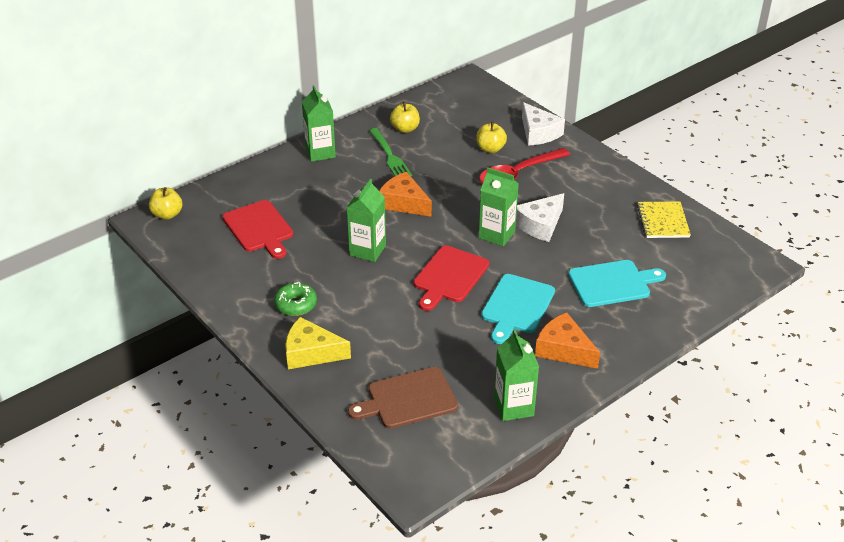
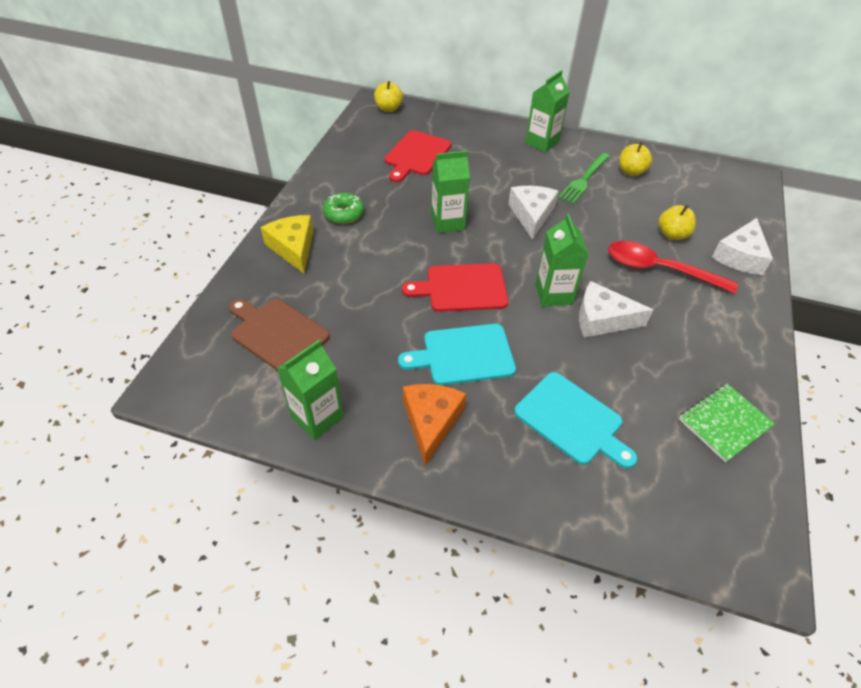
camera: 55 degrees right, 10 degrees up
(403, 203) = (531, 215): orange cheese -> white cheese
(663, 221) = (724, 423): yellow notebook -> green notebook

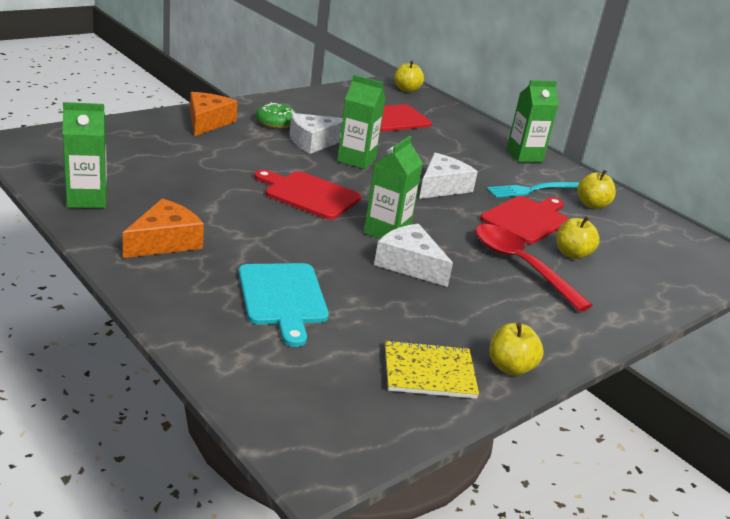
camera: 30 degrees right, 20 degrees down
(277, 333) = (126, 152): brown cutting board -> none
(293, 248) = (207, 122): yellow cheese -> orange cheese
(463, 355) = (250, 225): turquoise cutting board -> none
(584, 179) = (532, 190): green fork -> turquoise fork
(613, 215) = (527, 219): none -> red cutting board
(724, 423) = (429, 372): green notebook -> yellow notebook
(740, 256) = (629, 297): white cheese -> white cheese (314, 142)
(755, 379) = (510, 367): none -> yellow apple

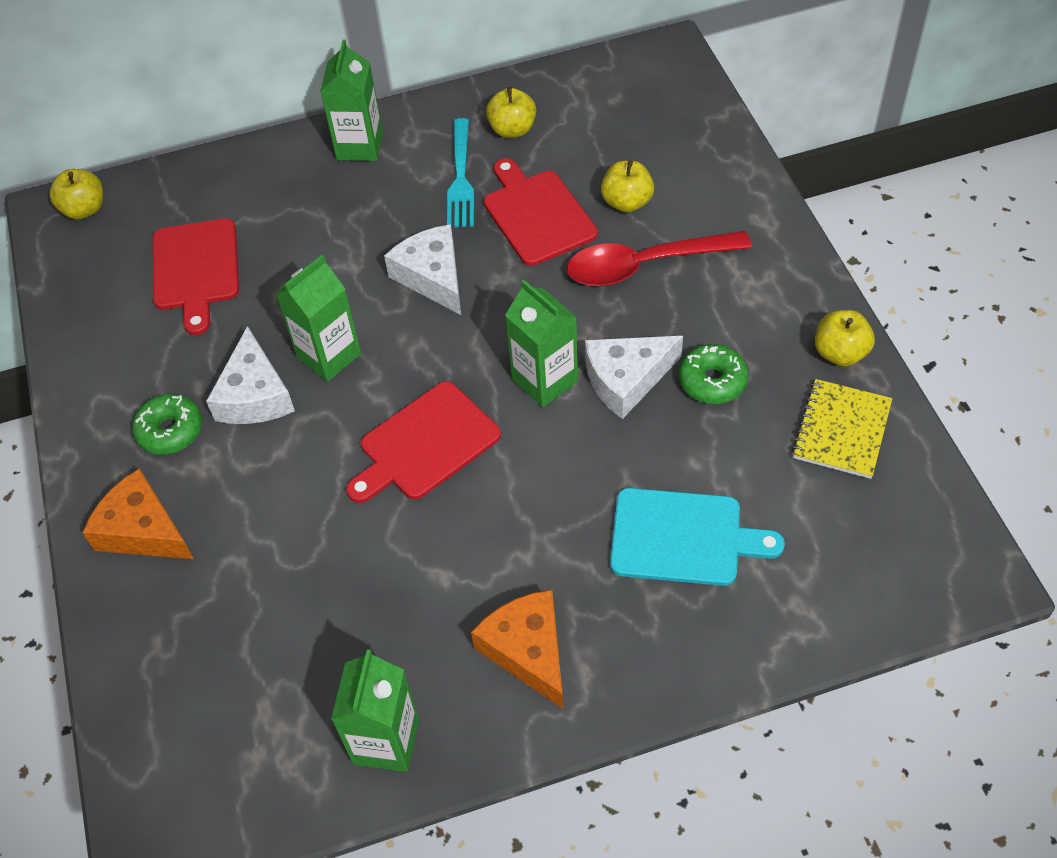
camera: 60 degrees left, 25 degrees up
(434, 302) = (712, 381): none -> green donut

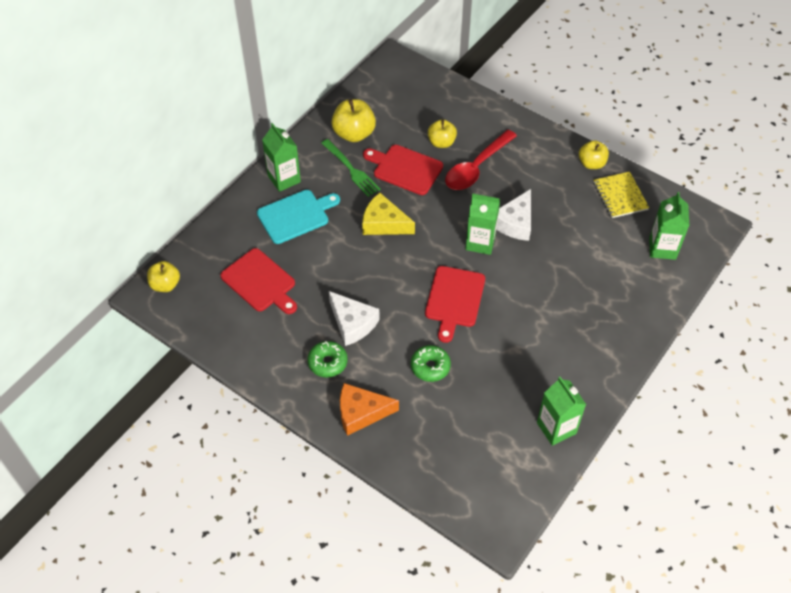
camera: 40 degrees left, 0 degrees up
(329, 355) = (370, 286): green carton -> green carton (662, 248)
(432, 277) = (384, 223): white cheese -> yellow cheese
(460, 178) = (351, 169): turquoise fork -> green fork
(512, 130) = (354, 133): yellow apple -> yellow apple, size x1.51
(528, 651) = (579, 357): orange cheese -> none
(683, 538) = (598, 275): turquoise cutting board -> turquoise cutting board (296, 215)
(712, 381) = (551, 203): green donut -> green donut (430, 367)

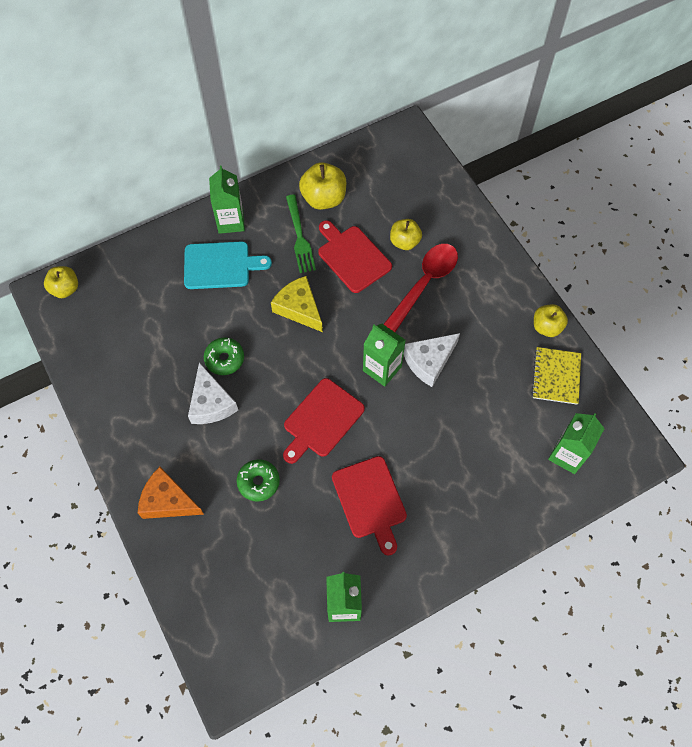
camera: 25 degrees right, 10 degrees up
(260, 282) = (150, 322): red cutting board -> red cutting board (370, 501)
(327, 362) = (166, 434): green donut -> green donut (224, 359)
(476, 167) = (424, 283): red spoon -> red spoon turned 150 degrees clockwise

